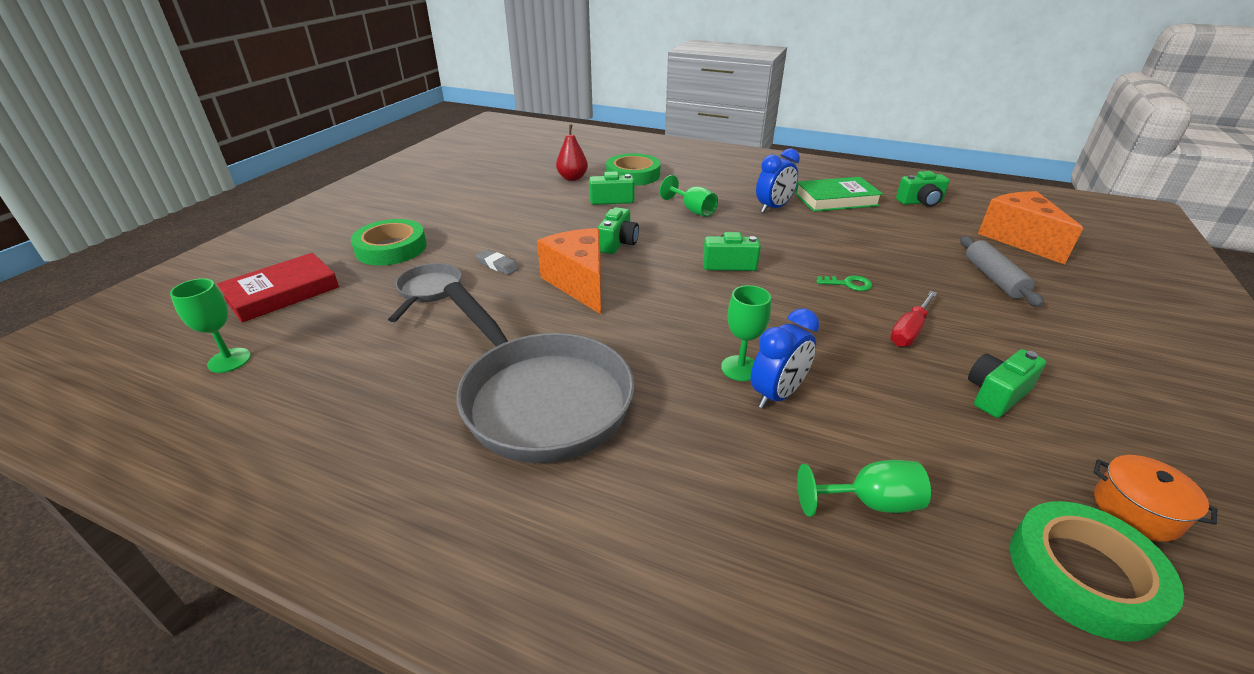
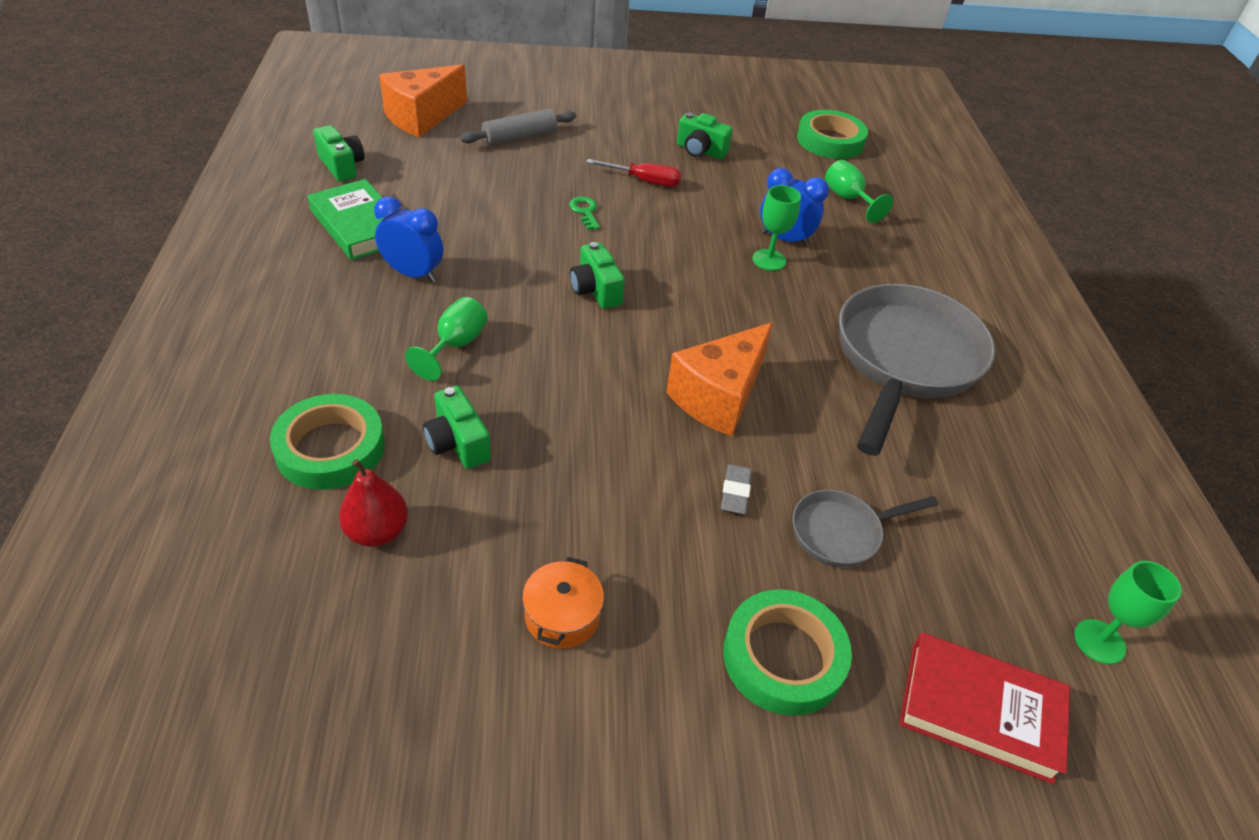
camera: 120 degrees left, 10 degrees up
(618, 243) = (601, 392): green camera -> none
(1136, 510) = (768, 120): orange pot -> orange pot (562, 616)

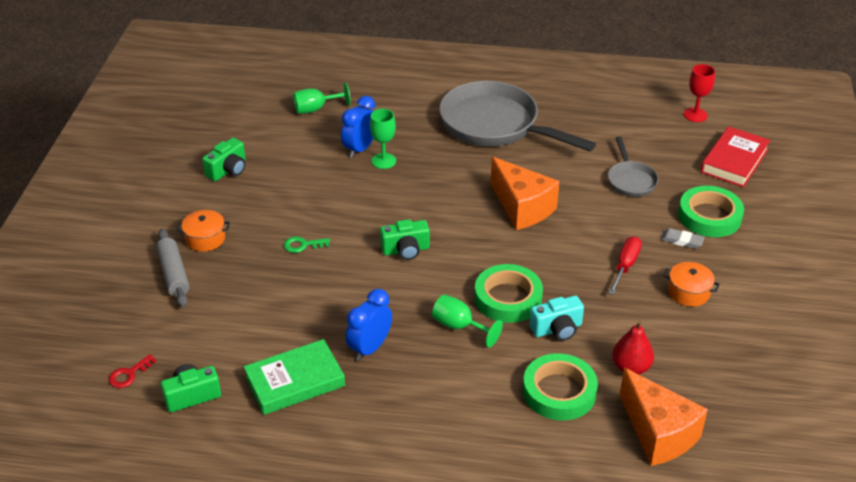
camera: 75 degrees left, 5 degrees down
(373, 130) = (129, 374): none -> red key
(422, 117) = (115, 339): orange cheese -> orange cheese (658, 433)
(457, 443) = (557, 329): green camera -> turquoise camera
(579, 149) = (205, 239): none -> orange pot
(645, 181) = (266, 207): red screwdriver -> red screwdriver (625, 265)
(735, 492) = (601, 214): grey eraser -> grey eraser (681, 241)
(830, 141) = (232, 100): green tape -> green tape (508, 298)
(1099, 641) = (695, 115): green goblet -> red goblet

